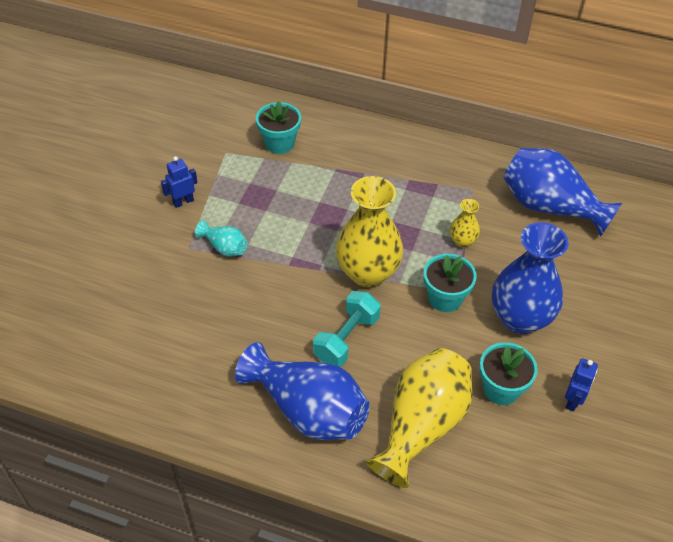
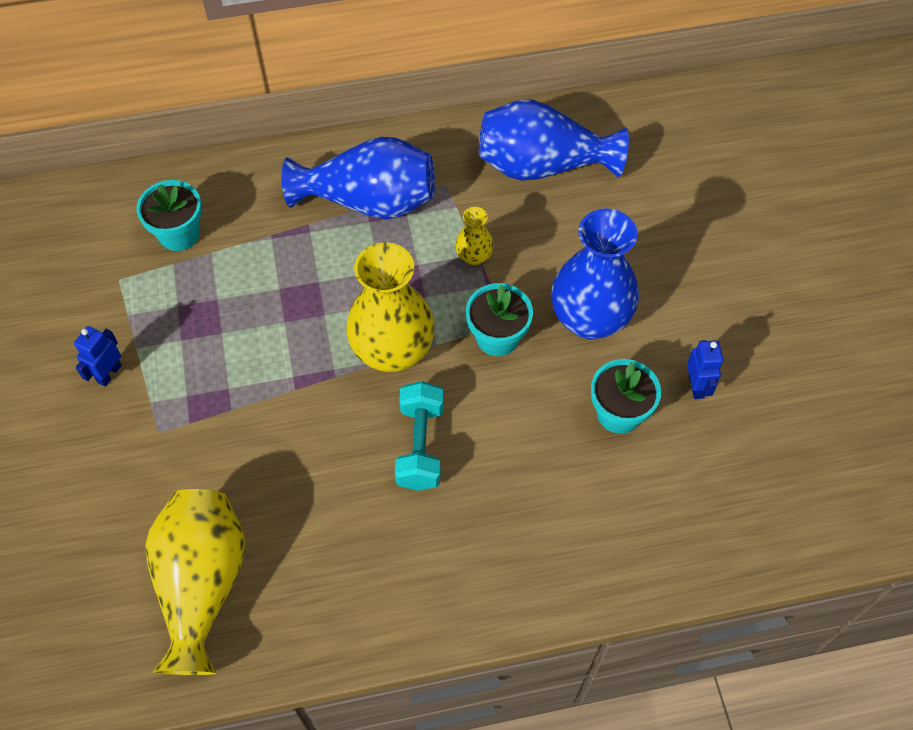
camera: 30 degrees left, 10 degrees up
(224, 247) = (203, 408): turquoise vase -> none
(308, 410) = (432, 555): blue vase -> blue vase (369, 201)
(421, 426) = (563, 502): yellow vase -> yellow vase (203, 585)

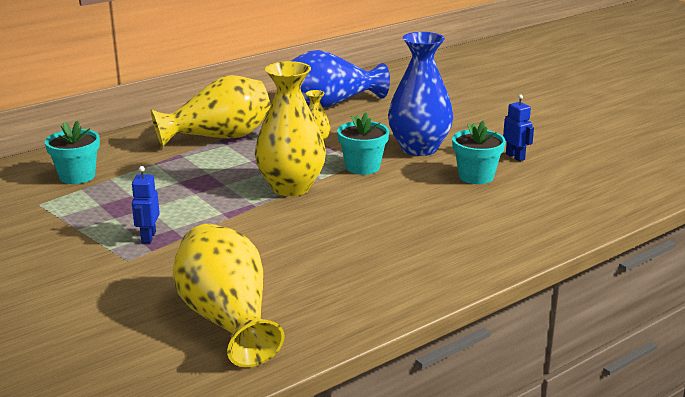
camera: 25 degrees left, 35 degrees down
(109, 373) = (62, 244): blue robot -> blue robot (148, 237)
(369, 201) = (219, 137): blue vase -> yellow vase
(420, 446) = (349, 219): turquoise dumbbell -> none

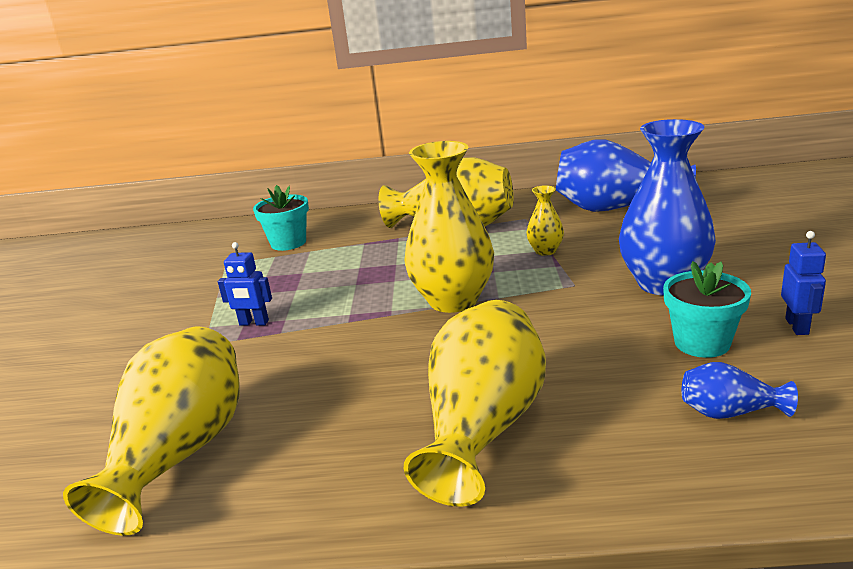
camera: 40 degrees right, 0 degrees up
(148, 237) = (254, 323): blue robot -> blue robot turned 120 degrees counterclockwise
(362, 167) = (563, 293): turquoise flower pot -> none
(407, 249) = (483, 428): none -> yellow vase
(524, 206) = (729, 412): none -> blue vase

